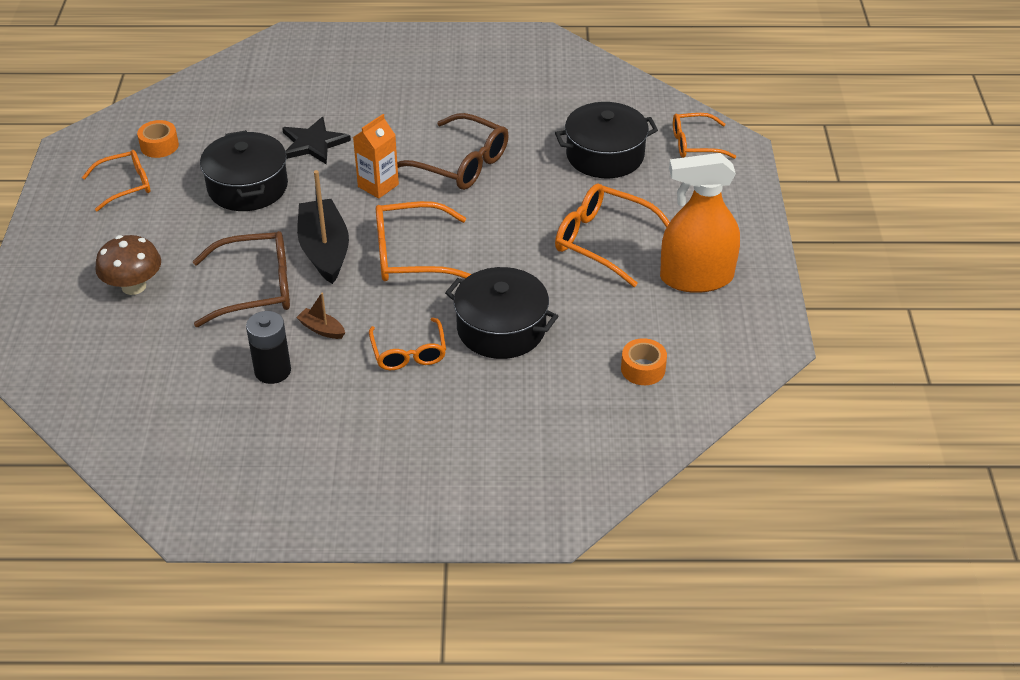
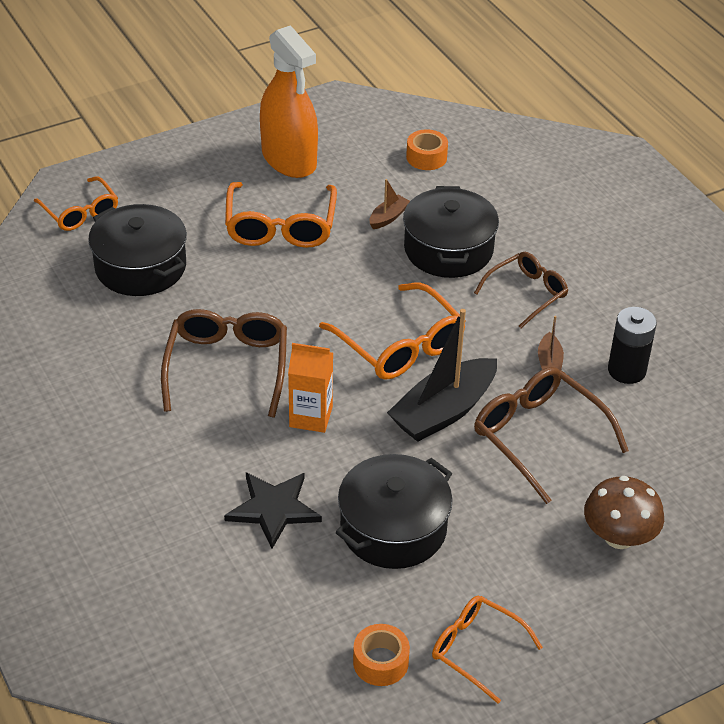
camera: 120 degrees left, 0 degrees up
(409, 353) = (527, 293): orange glasses -> brown glasses
(571, 308) = (388, 217): none -> brown boat

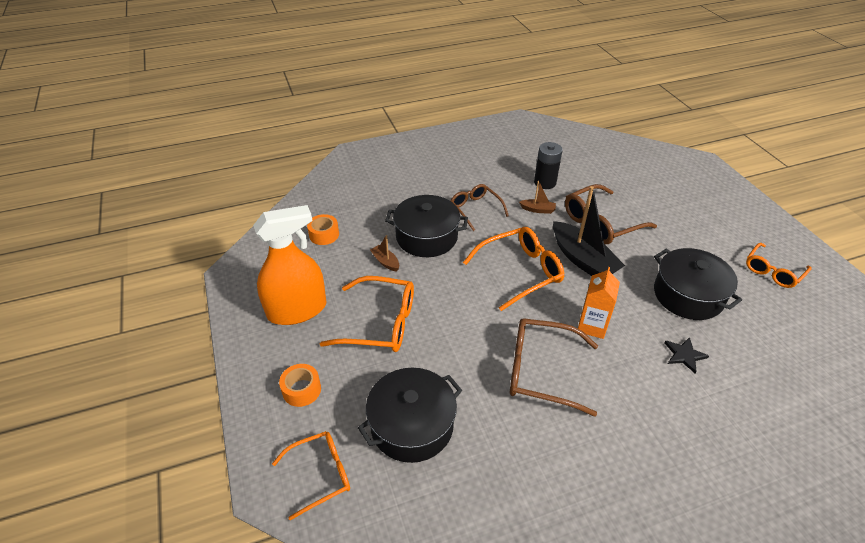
camera: 80 degrees left, 0 degrees up
(273, 509) = (684, 355): black star -> black star, size x0.63
(380, 662) = (798, 314): orange tape -> orange tape (301, 390)
(619, 537) = (674, 206): brown mushroom -> none

